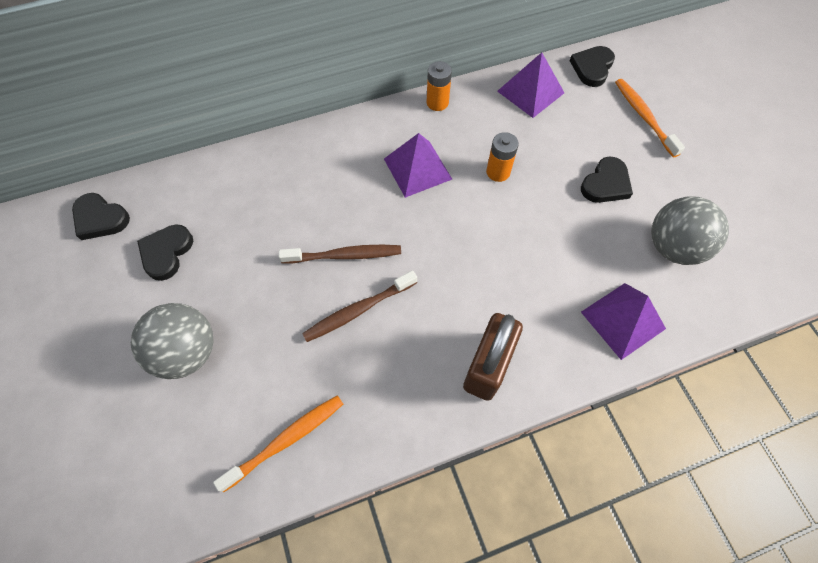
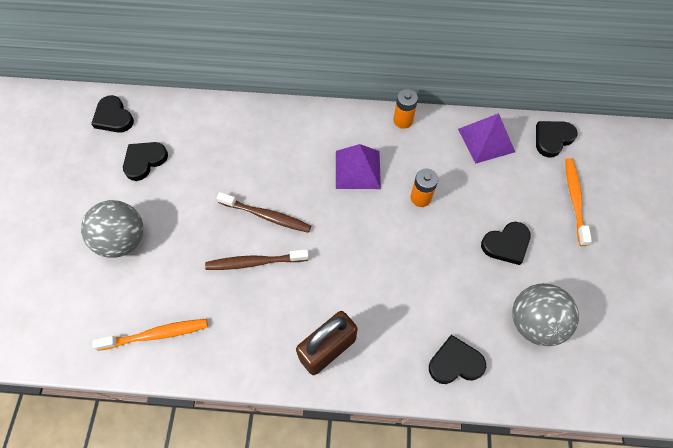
camera: 25 degrees right, 0 degrees up
(623, 320) = (455, 362): purple pyramid -> black heart

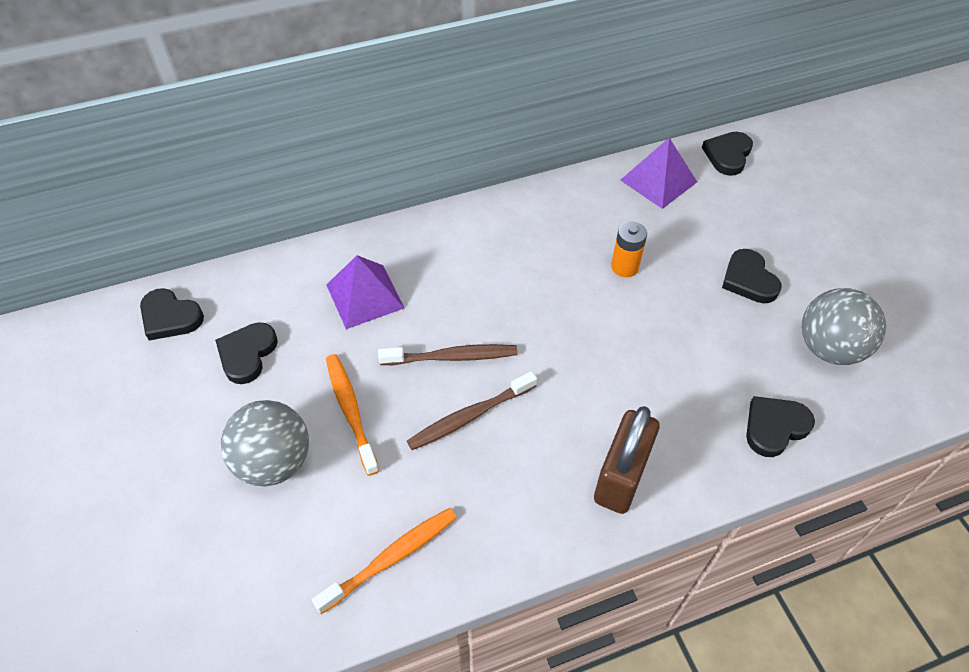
camera: 25 degrees left, 10 degrees down
(357, 169) = (532, 263): purple pyramid -> purple pyramid (365, 296)
(403, 120) = (552, 192): orange battery -> none
(506, 244) = (749, 279): black heart -> black heart turned 120 degrees clockwise
(574, 200) = (789, 207): orange toothbrush -> orange toothbrush (350, 411)

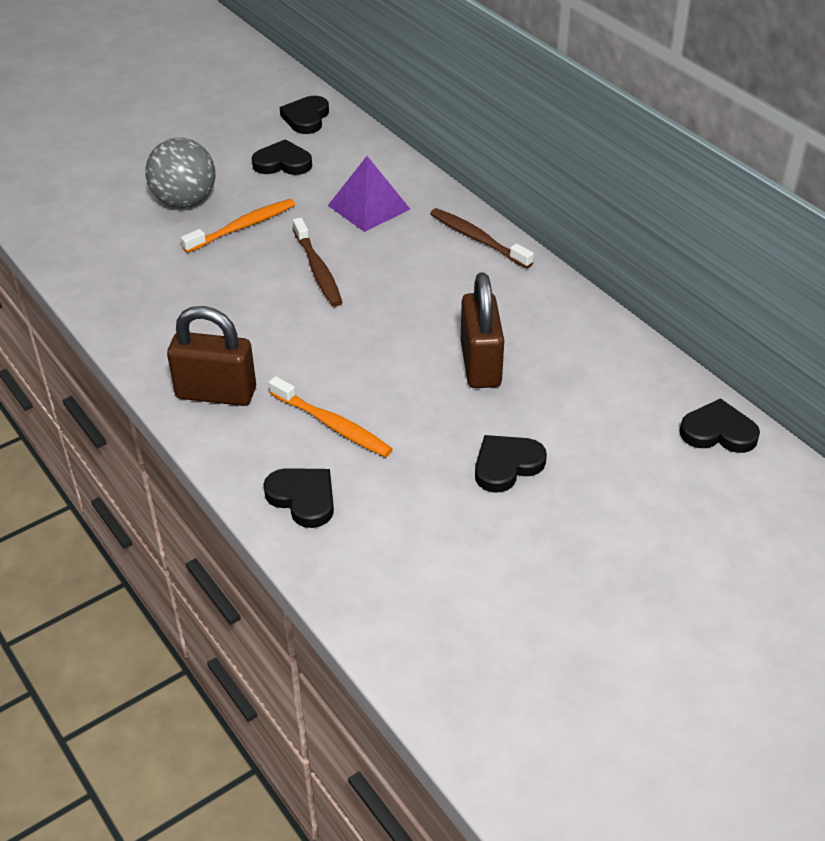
camera: 75 degrees right, 10 degrees down
(391, 558) = (113, 276): orange toothbrush -> orange toothbrush (332, 425)
(470, 416) = (256, 292): brown toothbrush -> brown toothbrush (478, 239)
(624, 267) = (480, 364): orange battery -> brown padlock
(658, 181) = (633, 375): purple pyramid -> none
(829, 348) = (429, 540): grey ball -> none

